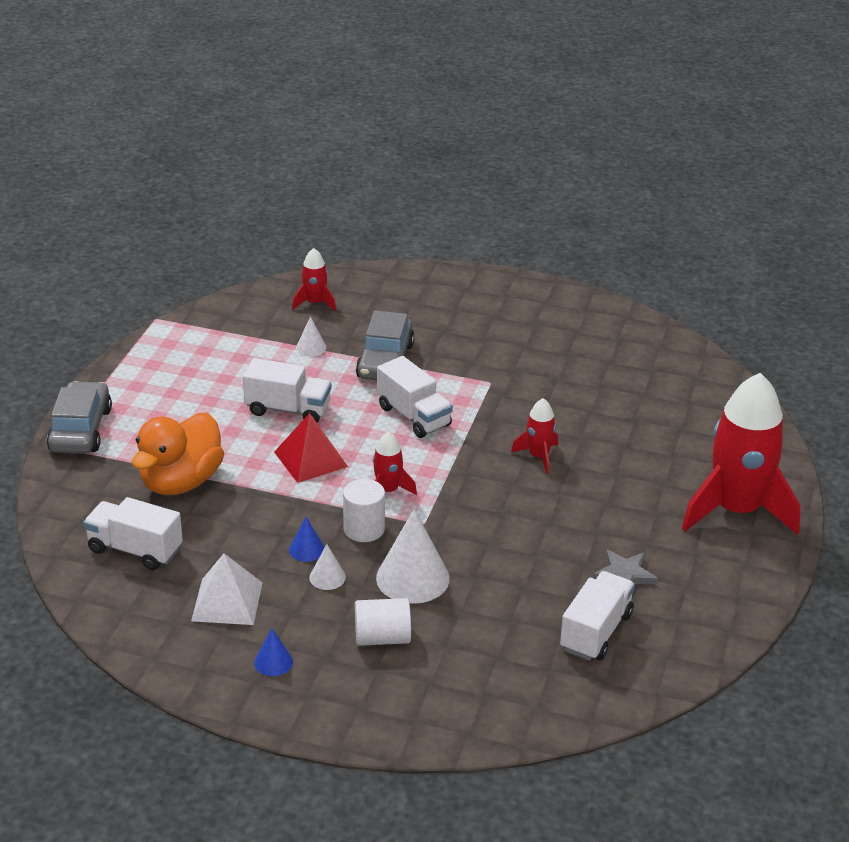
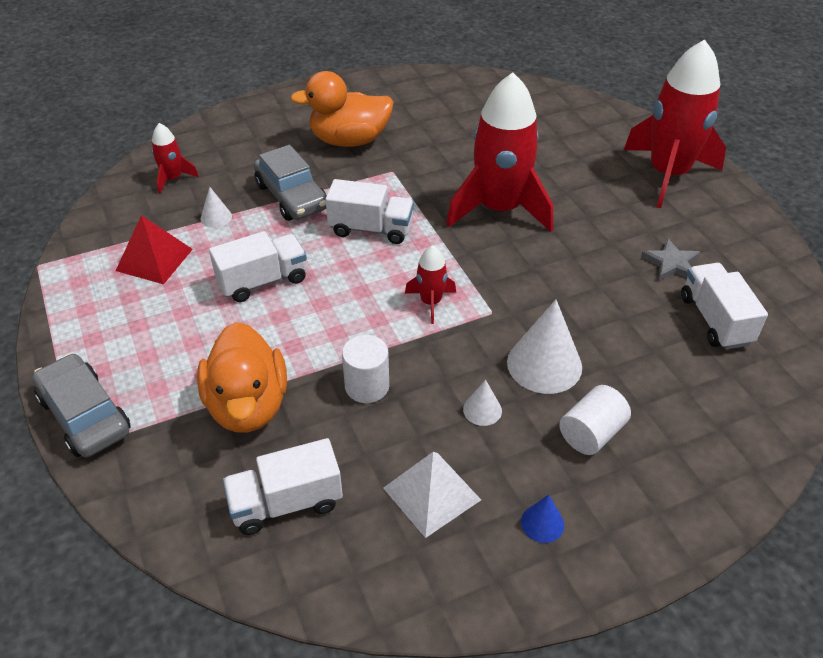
camera: 40 degrees left, 10 degrees up
(307, 549) = (434, 396): blue cone -> none
(310, 459) = (336, 313): red pyramid -> red pyramid (154, 260)
(364, 529) = (455, 347): white cylinder -> white cylinder (367, 386)
(488, 340) = (349, 140): none -> orange duck
(538, 456) = (499, 209): red rocket -> red rocket, size x2.24

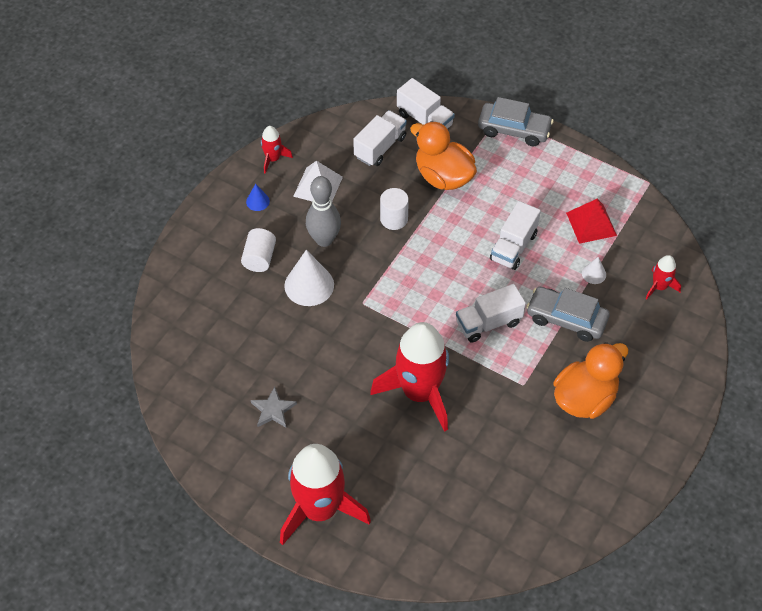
camera: 145 degrees right, 10 degrees up
(431, 302) = (403, 289): red rocket -> red rocket (273, 159)
(482, 410) = (324, 240): white cone -> grey bowling pin
(715, 320) = (224, 375): white truck -> white truck (424, 119)

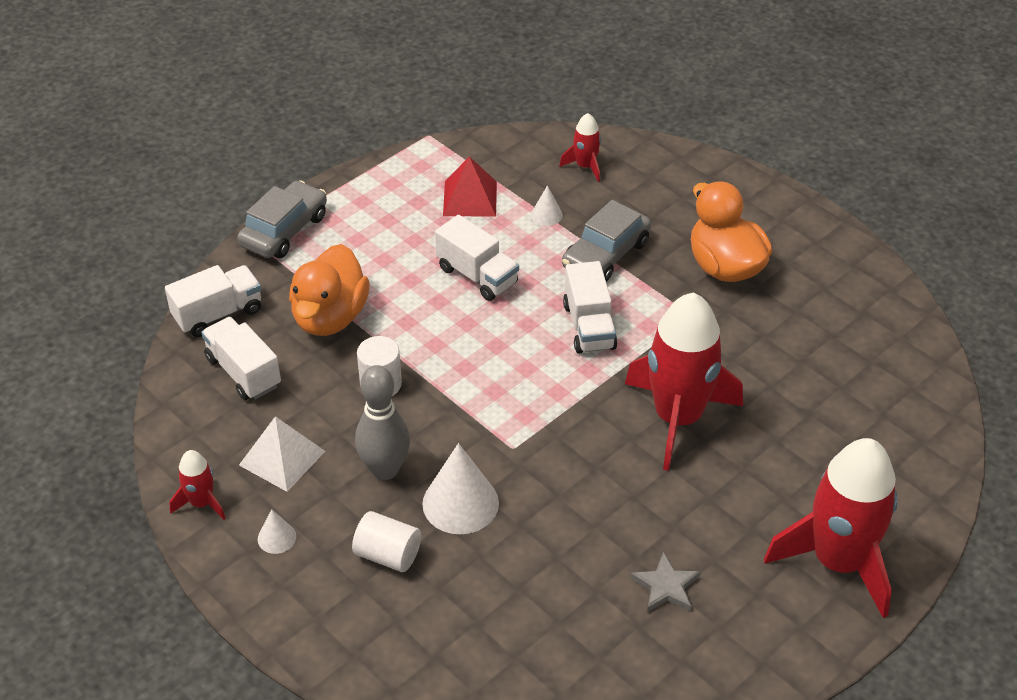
camera: 75 degrees left, 10 degrees down
(257, 201) = (276, 538): blue cone -> white cone
(443, 176) = (330, 317): orange duck -> orange duck turned 45 degrees counterclockwise

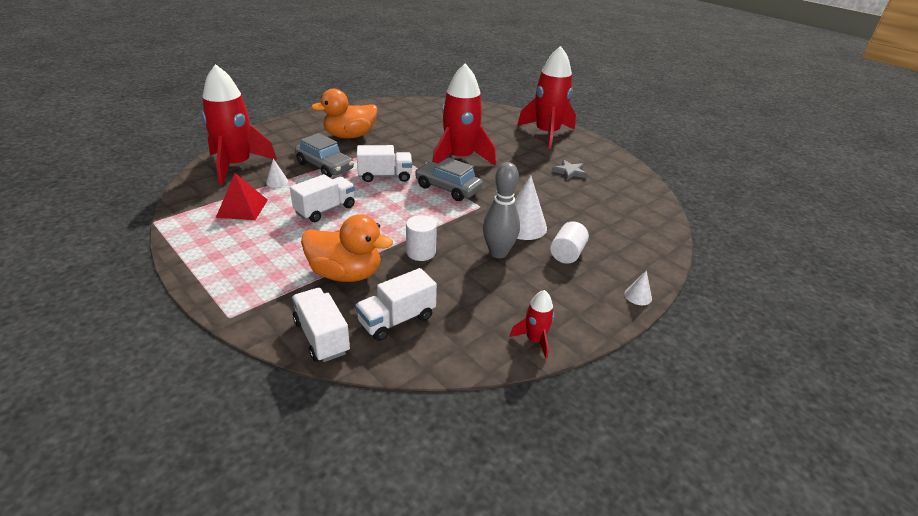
camera: 90 degrees left, 10 degrees down
(276, 538) = (561, 300): white cone -> white cone (638, 296)
(282, 458) = (488, 298): white pyramid -> none
(284, 230) = (228, 298): grey car -> grey car (448, 188)
(585, 166) = (236, 166): red rocket -> red rocket, size x2.24

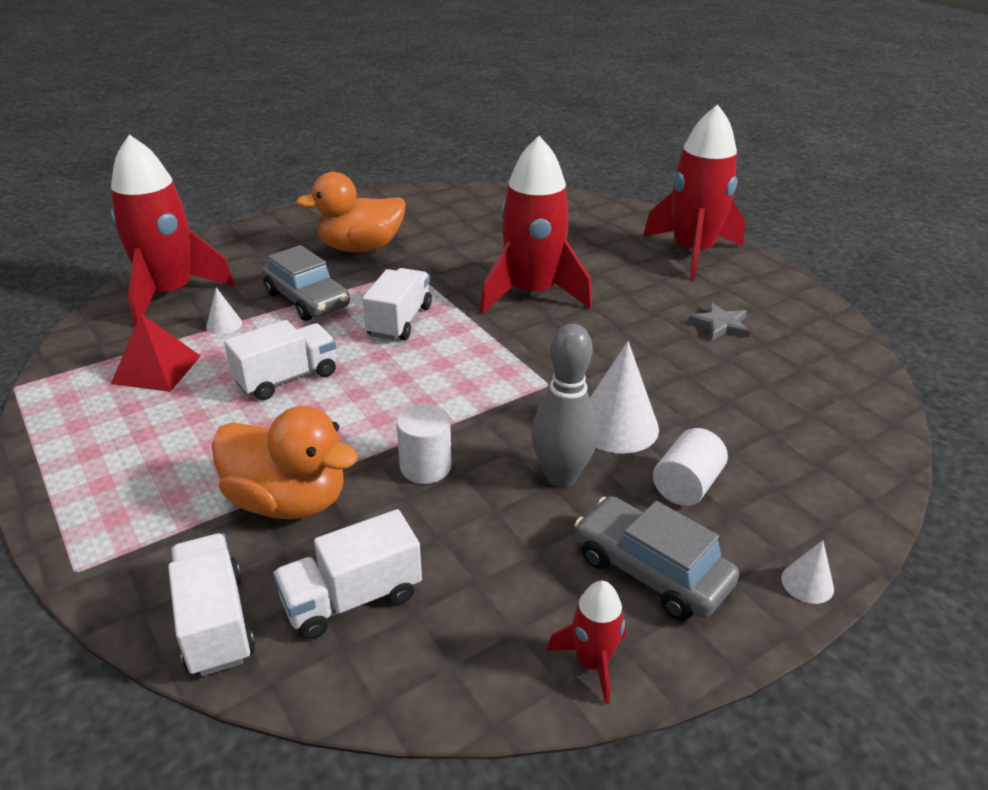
camera: 10 degrees right, 0 degrees up
(385, 176) = (399, 321): white truck -> white truck turned 75 degrees counterclockwise
(448, 188) = (499, 348): grey car -> grey car (650, 571)

